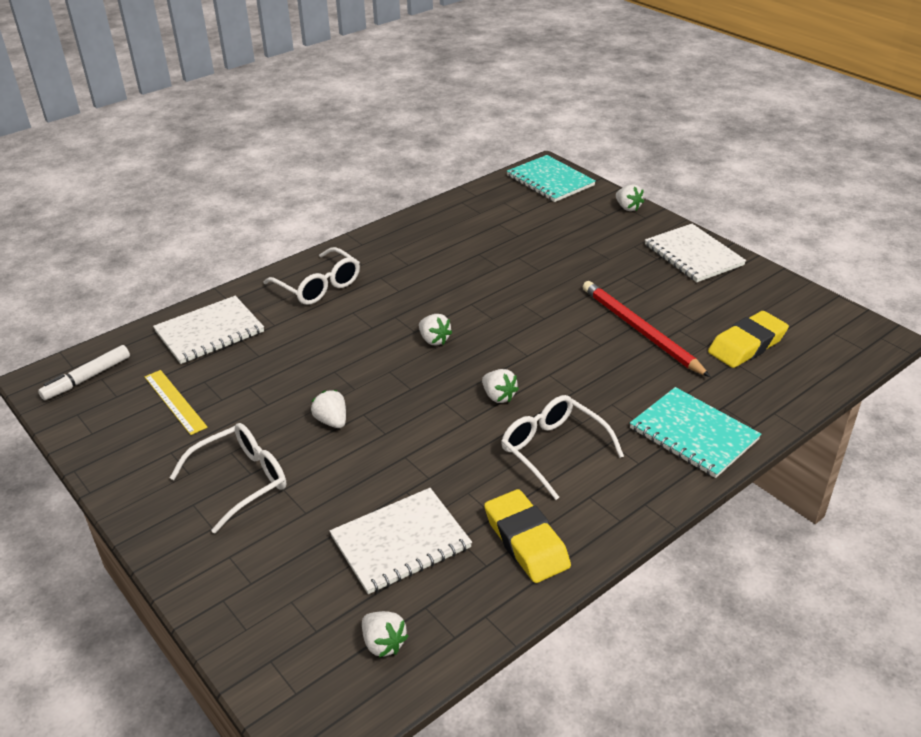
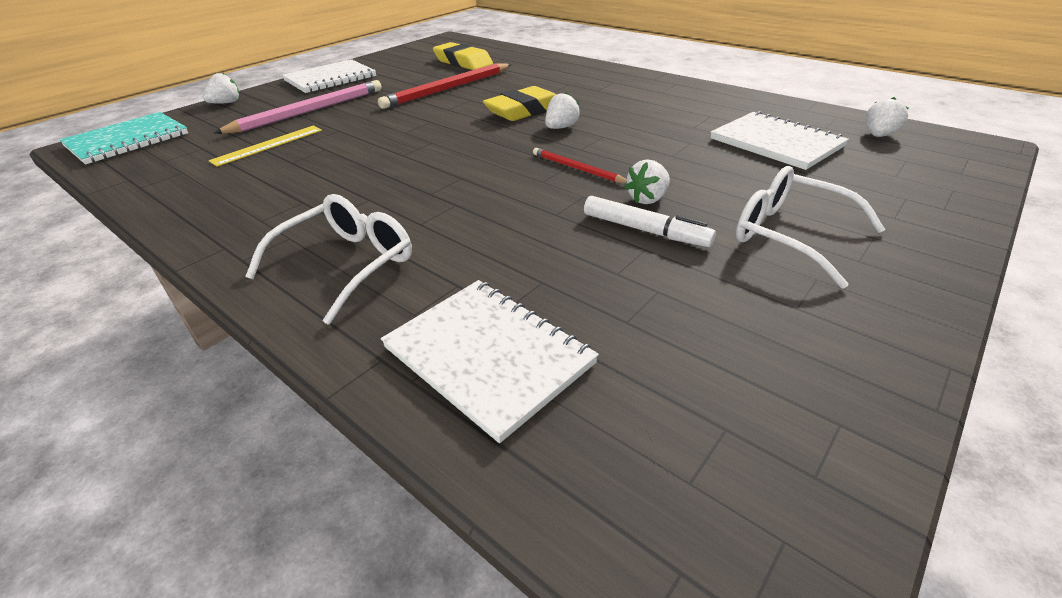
camera: 100 degrees left, 0 degrees up
(88, 378) = (702, 512): white marker -> white marker (644, 230)
(175, 401) = (692, 338): yellow ruler -> yellow ruler (268, 145)
(402, 393) = (577, 169): none -> red pencil
(434, 340) = (477, 165): white strawberry -> none
(526, 541) = (724, 105): yellow eraser -> yellow eraser (524, 111)
(553, 450) = (619, 104): white glasses -> none
(592, 251) = (308, 111): none -> pink pencil
(693, 434) = (573, 71): turquoise notebook -> none

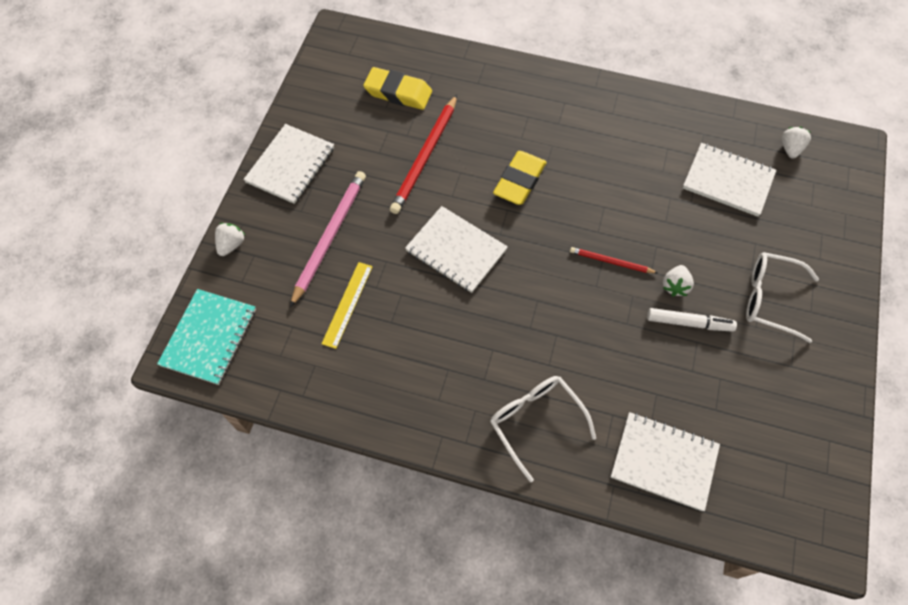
camera: 25 degrees left, 25 degrees up
(347, 264) = (535, 421): white glasses -> white glasses turned 45 degrees counterclockwise
(412, 135) = (456, 250): none -> white notebook
(561, 127) = (566, 202): white strawberry -> none

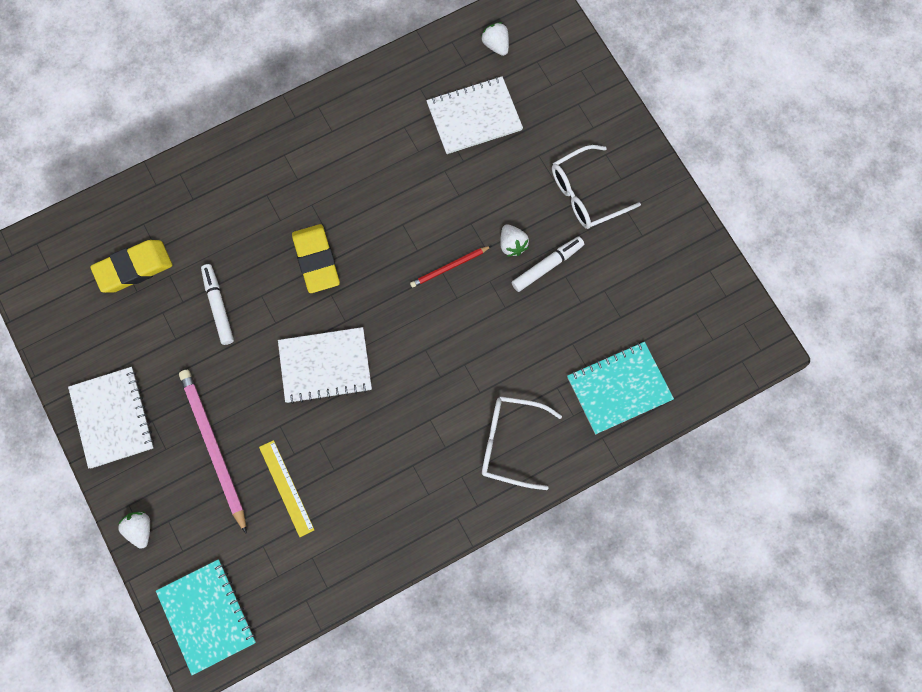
camera: 45 degrees left, 10 degrees up
(425, 156) = (218, 307): red pencil -> white marker
(664, 461) = (619, 388): white notebook -> turquoise notebook

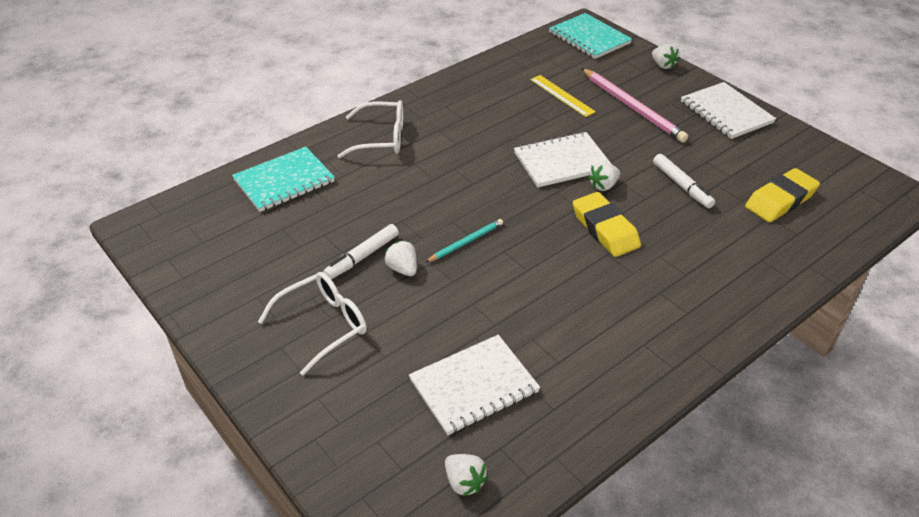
camera: 170 degrees right, 30 degrees down
(296, 321) = (603, 185): none -> white strawberry
(450, 267) = (466, 242): red pencil -> turquoise pencil

